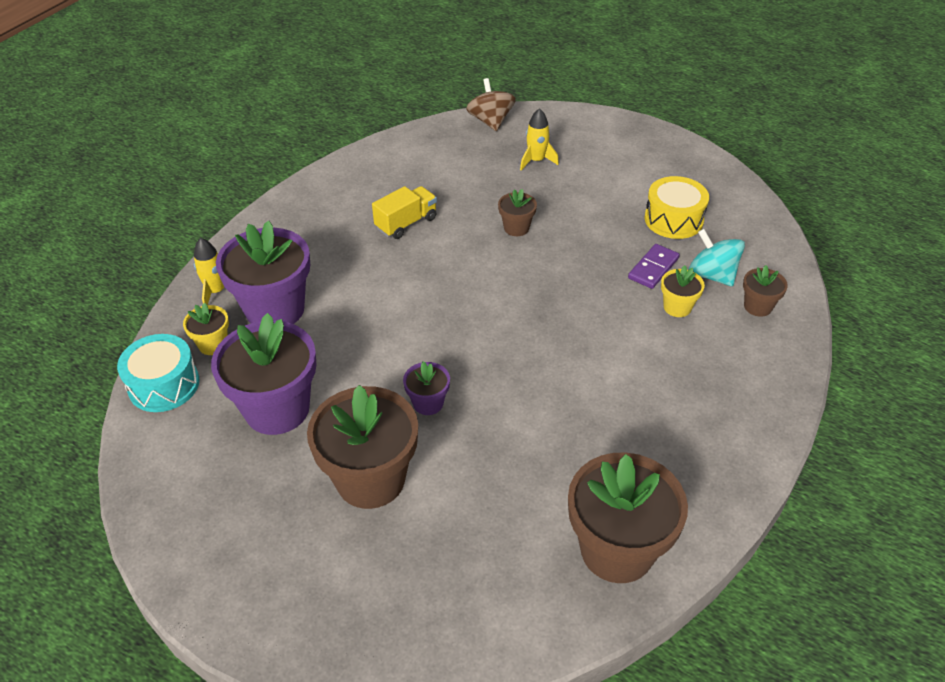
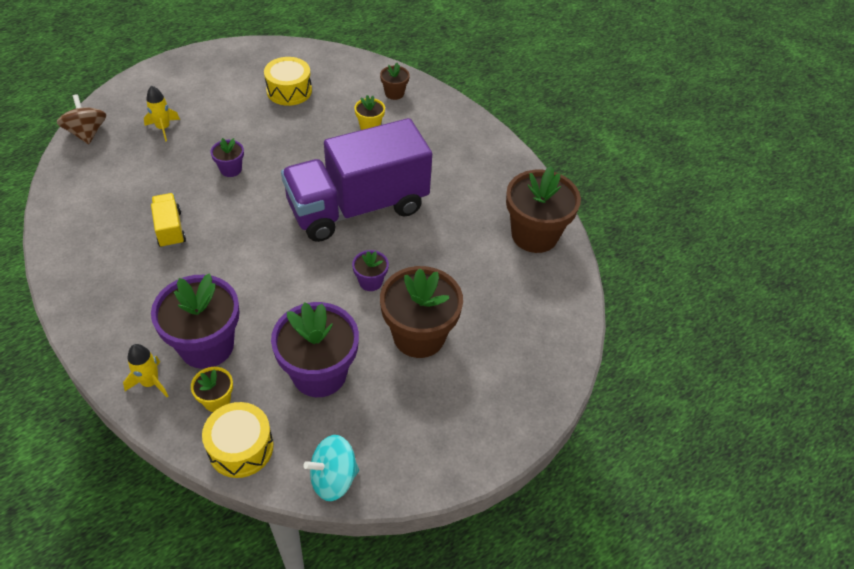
camera: 70 degrees left, 5 degrees up
(164, 385) = (241, 447): turquoise drum -> yellow drum
(490, 121) = (87, 133): brown spinning top -> brown spinning top turned 60 degrees clockwise
(516, 228) = (231, 169): brown flower pot -> purple flower pot
(535, 348) = (358, 207): none -> purple truck
(653, 268) = (327, 121): purple domino -> none
(712, 275) = (354, 99): turquoise spinning top -> turquoise spinning top (333, 478)

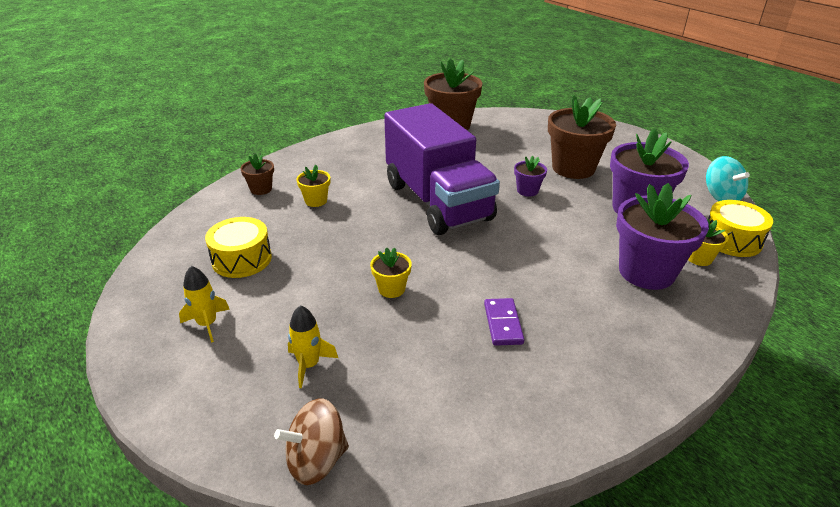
camera: 90 degrees left, 15 degrees down
(150, 382) = (710, 302): yellow rocket -> yellow rocket (207, 324)
(170, 229) = (503, 324): yellow truck -> purple domino
(231, 169) = (391, 289): purple flower pot -> yellow flower pot

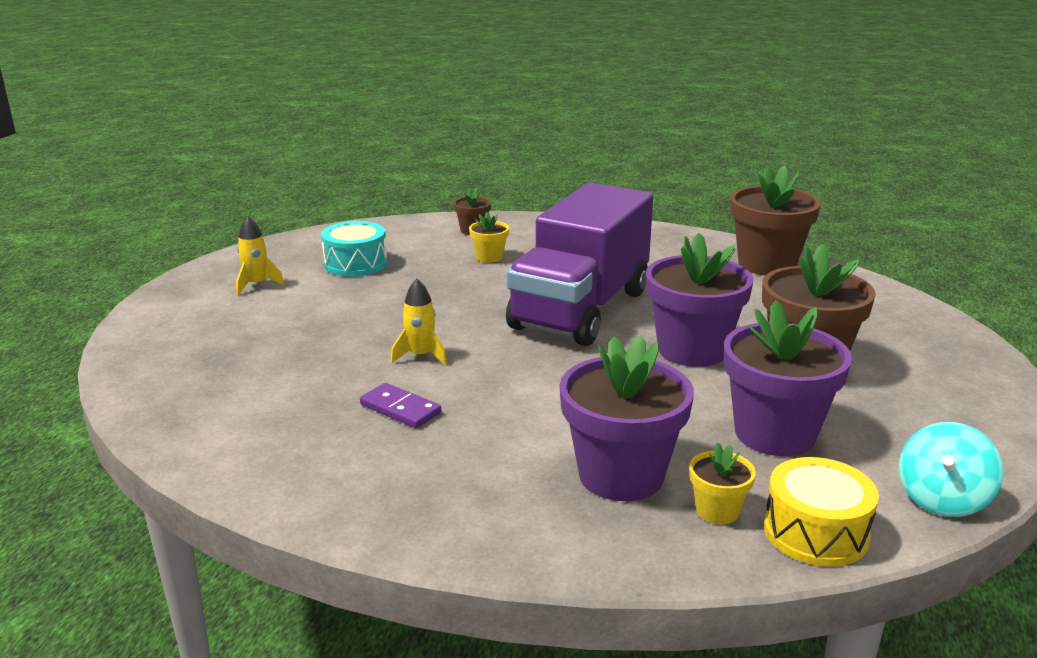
camera: 55 degrees right, 10 degrees down
(242, 259) = (355, 264): yellow drum -> turquoise drum
(309, 365) = (245, 339): yellow rocket -> yellow rocket (420, 356)
(316, 460) = (138, 381): brown spinning top -> none
(391, 289) = (391, 337): yellow flower pot -> none
(503, 324) = (400, 409): purple domino -> purple domino turned 75 degrees clockwise
(527, 191) = (692, 350): purple flower pot -> purple flower pot, size x2.11

